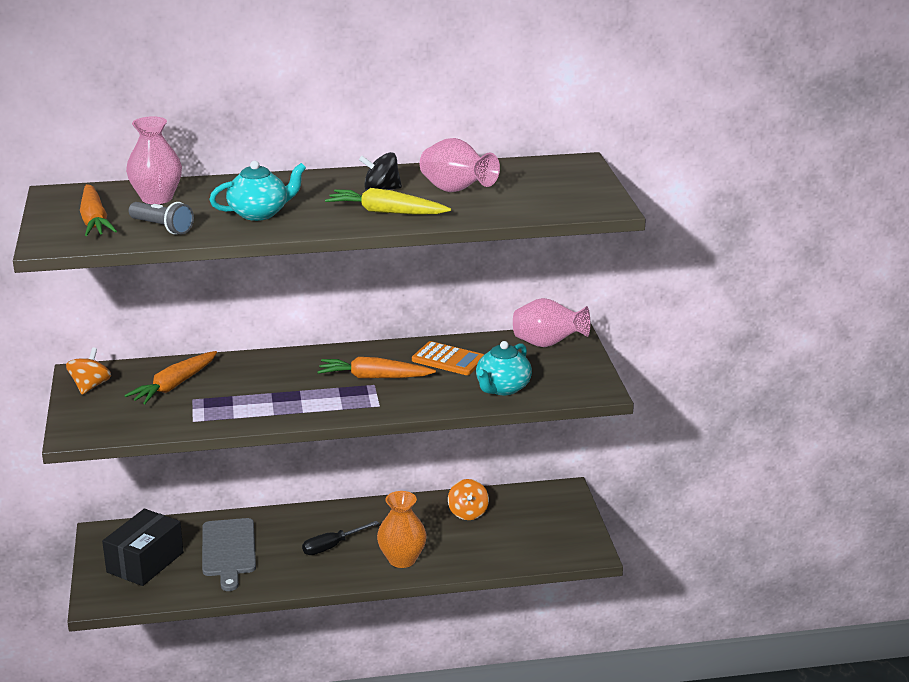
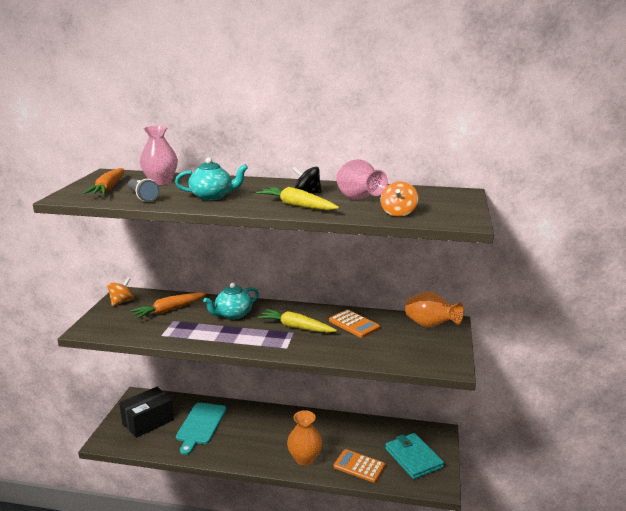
camera: 20 degrees right, 5 degrees down
(228, 550) = (200, 425): grey cutting board -> turquoise cutting board
(332, 546) = (265, 438): black screwdriver -> none
(373, 377) = (296, 327): orange carrot -> yellow carrot
(468, 513) = (365, 434): orange spinning top -> orange spinning top (398, 213)
(479, 552) = (359, 466): none -> orange calculator
(502, 388) = (380, 352): turquoise teapot -> turquoise teapot (233, 315)
(544, 528) = (413, 458): none -> turquoise wallet
(548, 344) = (430, 326): pink vase -> orange vase

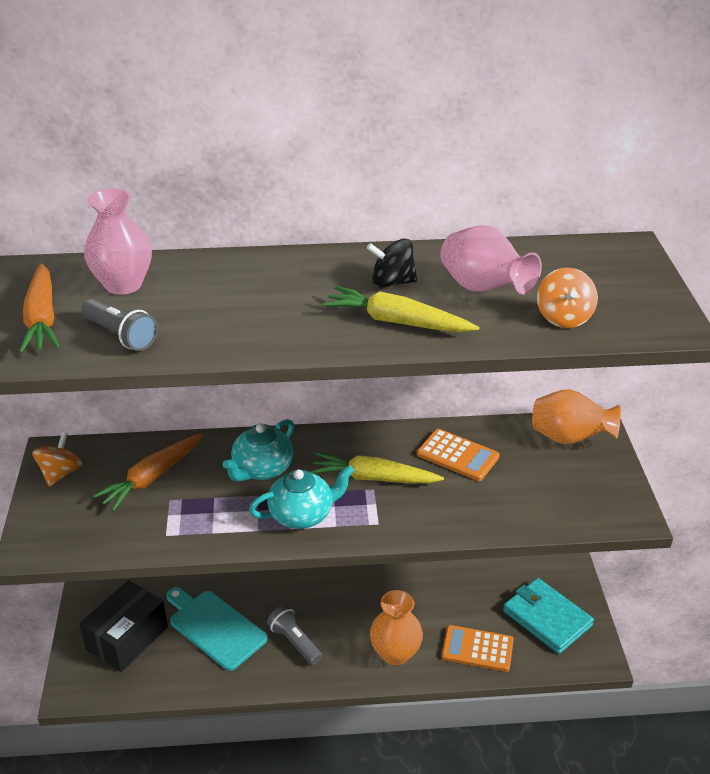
camera: 15 degrees left, 15 degrees up
(200, 425) = (214, 627): turquoise cutting board -> turquoise cutting board turned 135 degrees clockwise
(212, 197) = (242, 316): turquoise teapot -> turquoise teapot (302, 514)
(244, 441) = (295, 642): none -> grey flashlight

